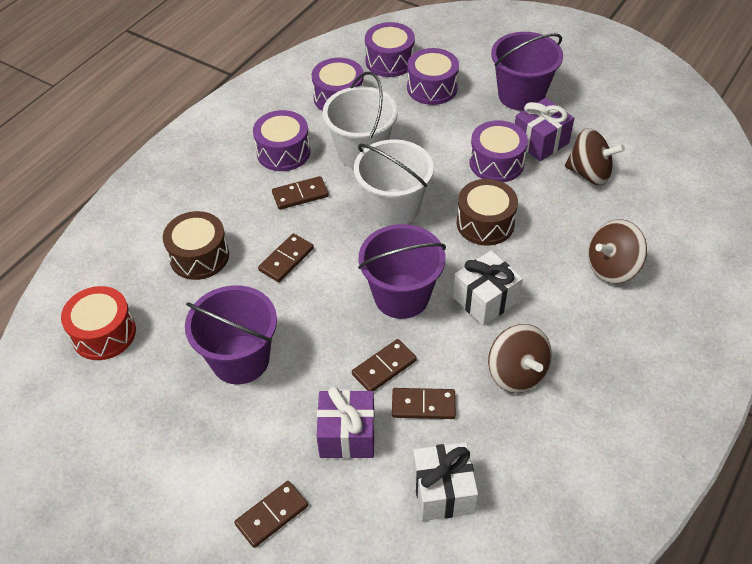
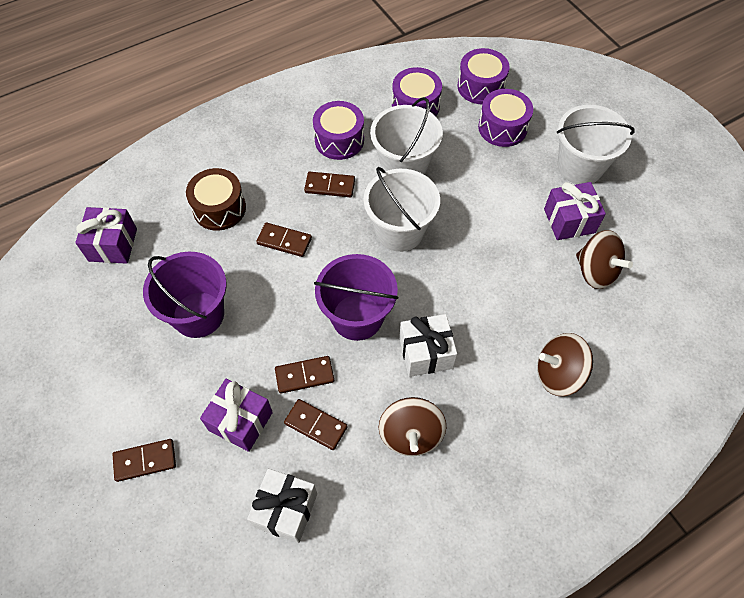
camera: 25 degrees right, 10 degrees up
(104, 333) = (113, 245): red drum -> purple gift
(286, 259) = (284, 241): brown domino -> brown domino turned 45 degrees clockwise
(485, 223) = (470, 280): brown drum -> none
(496, 163) = (516, 225): purple drum -> none
(521, 95) = (580, 166): purple bucket -> white bucket

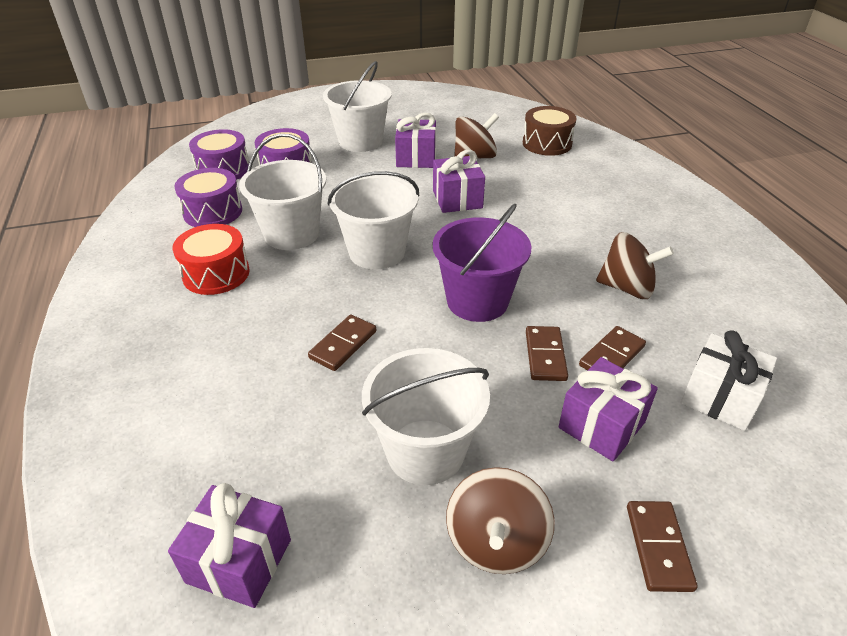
camera: 75 degrees left, 20 degrees down
(198, 314) = (425, 451): purple bucket -> white bucket
(219, 208) = (250, 404): brown drum -> brown drum (547, 144)
(330, 186) = (281, 292): brown domino -> none
(339, 140) = (216, 274): purple drum -> red drum
(425, 353) = (534, 262): white gift -> none
(506, 272) = (457, 199): none -> purple gift
(558, 374) = (572, 195): brown spinning top -> brown spinning top (496, 542)

